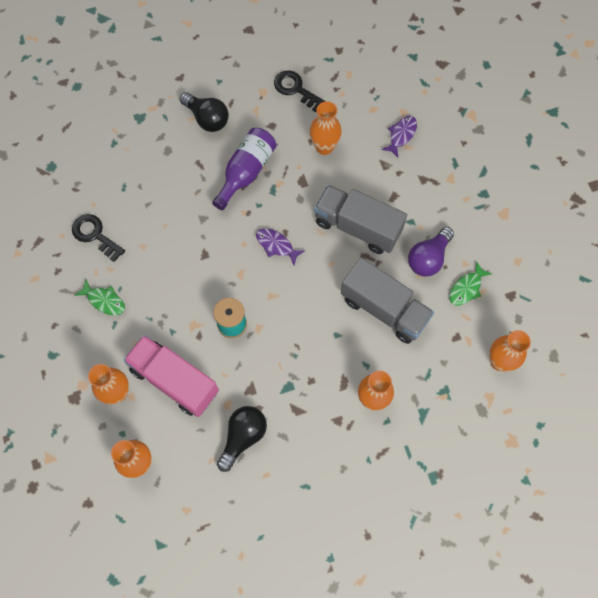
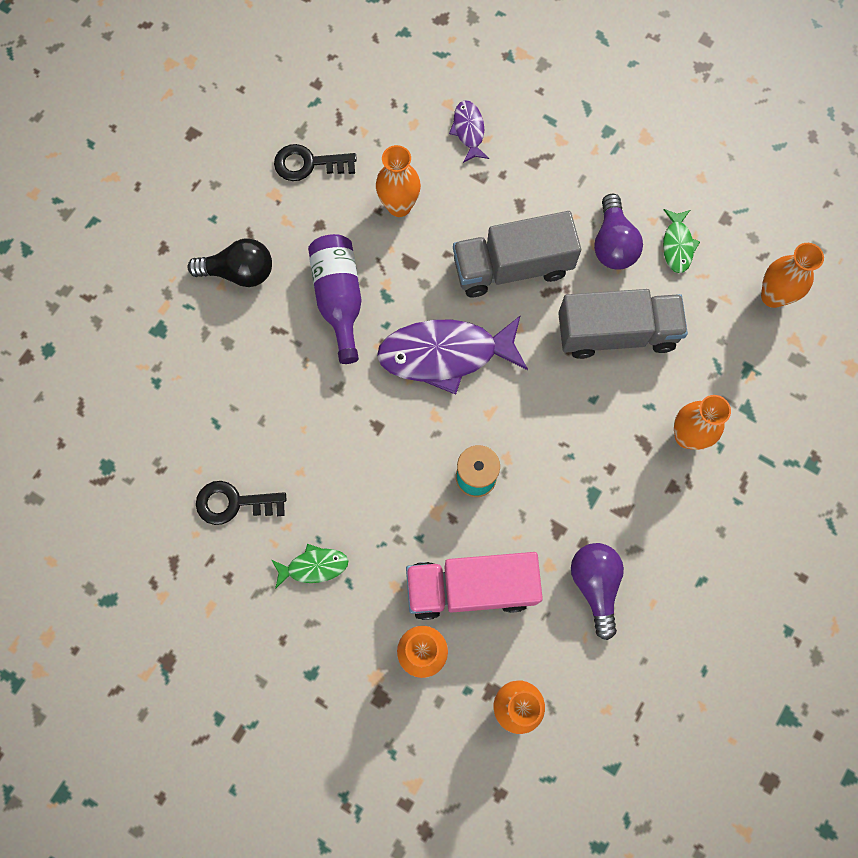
camera: 40 degrees left, 5 degrees up
(243, 437) = (595, 585): black light bulb -> purple light bulb
(276, 245) = (445, 354): purple fish -> purple fish, size x2.04

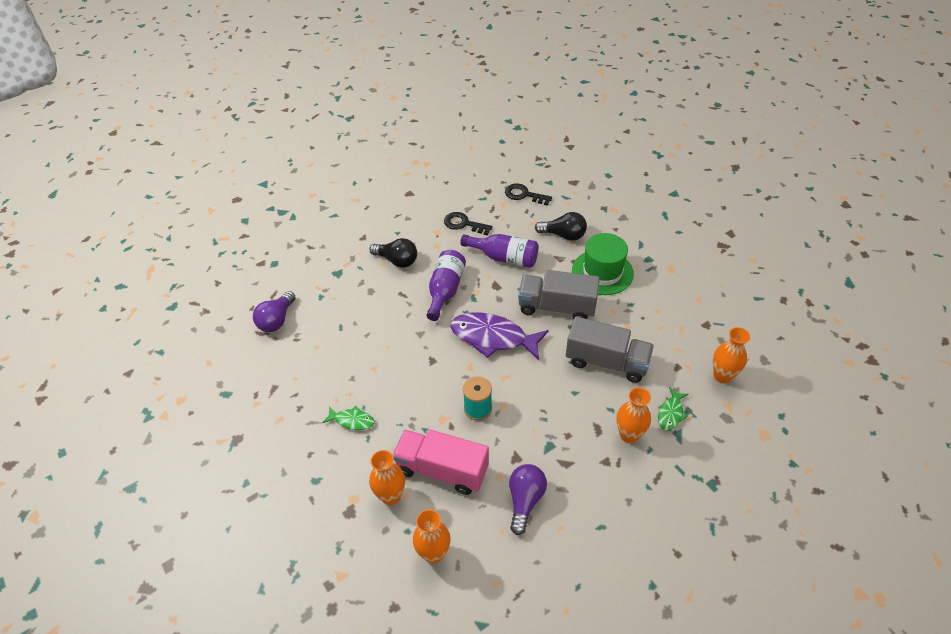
camera: 25 degrees right, 25 degrees down
(234, 503) = (326, 370): black key -> black key (524, 195)
(399, 206) = (504, 258): orange vase -> purple bottle
(468, 131) = (563, 235): purple fish -> black light bulb
(552, 179) = (602, 272): none -> green hat
(613, 243) = (626, 315): purple light bulb -> purple light bulb (277, 320)
(677, 245) = (668, 328): green fish -> green fish (671, 413)

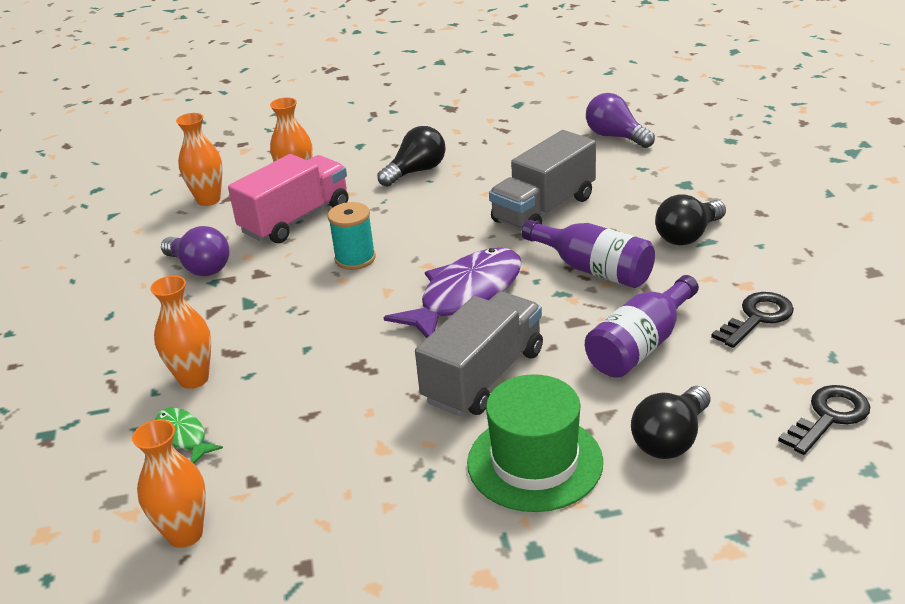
camera: 115 degrees right, 15 degrees down
(352, 421) = (416, 171): green fish -> black light bulb
(606, 362) = (331, 398): grey truck -> grey truck (544, 209)

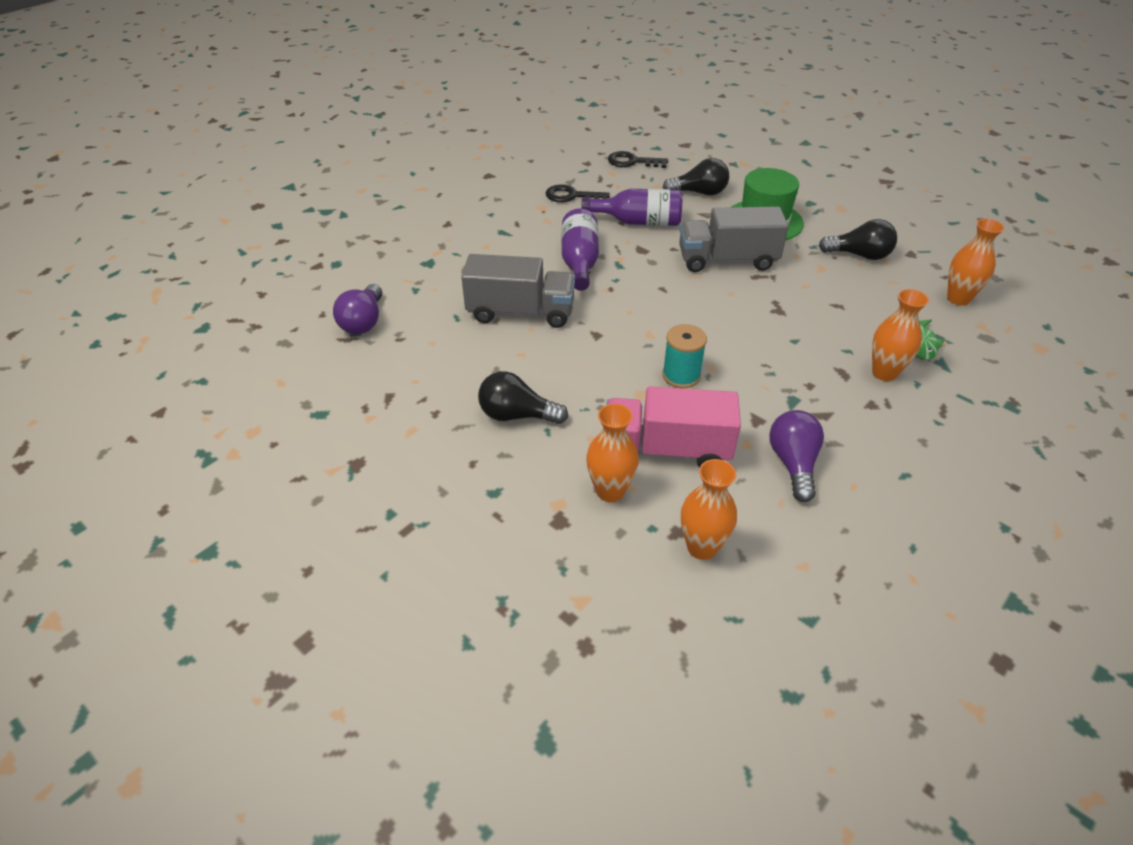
camera: 130 degrees left, 10 degrees up
(465, 295) = (664, 300): purple fish -> none
(688, 236) = (502, 241): black light bulb -> black light bulb (859, 255)

